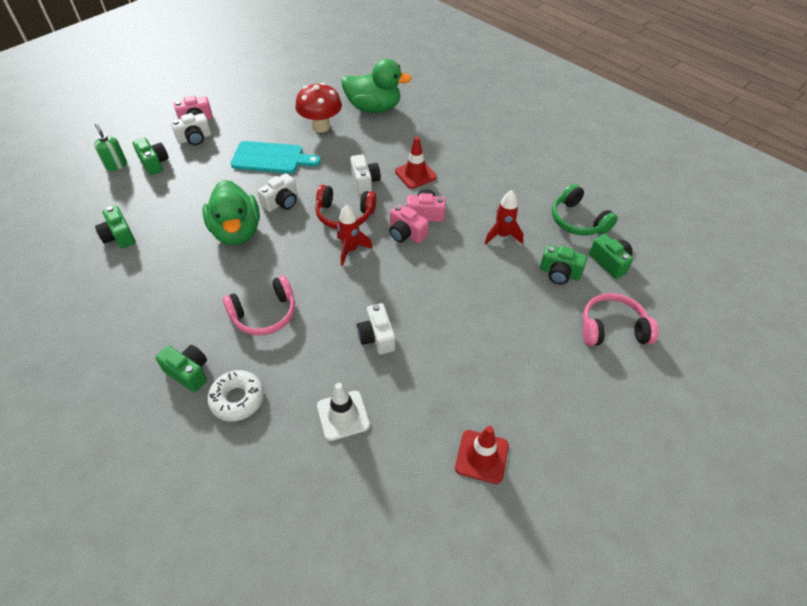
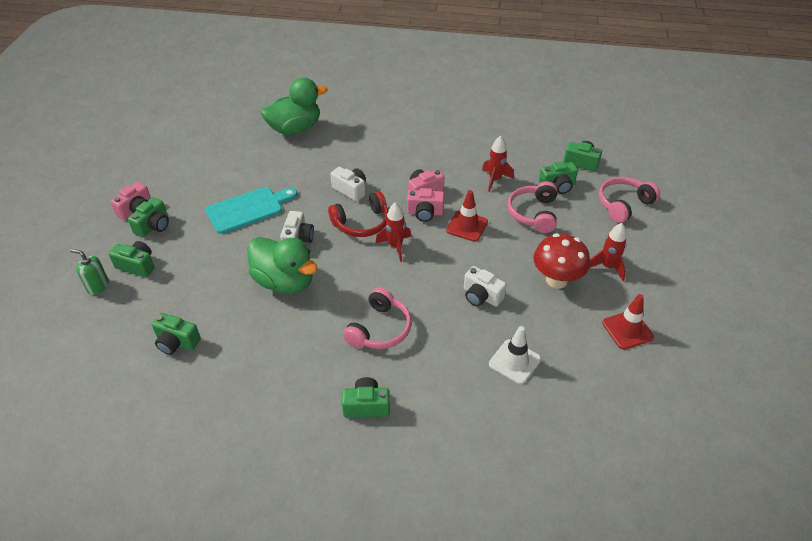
camera: 35 degrees left, 5 degrees down
(194, 138) = (153, 226): white camera -> green camera
(237, 399) = (427, 399): white donut -> none
(321, 127) = (265, 163): red mushroom -> red mushroom (556, 280)
(415, 174) = (385, 165): red traffic cone -> red traffic cone (467, 226)
(506, 287) = (533, 213): none -> pink headphones
(528, 381) = (607, 267): none -> red rocket
(578, 221) = (534, 144): green headphones -> none

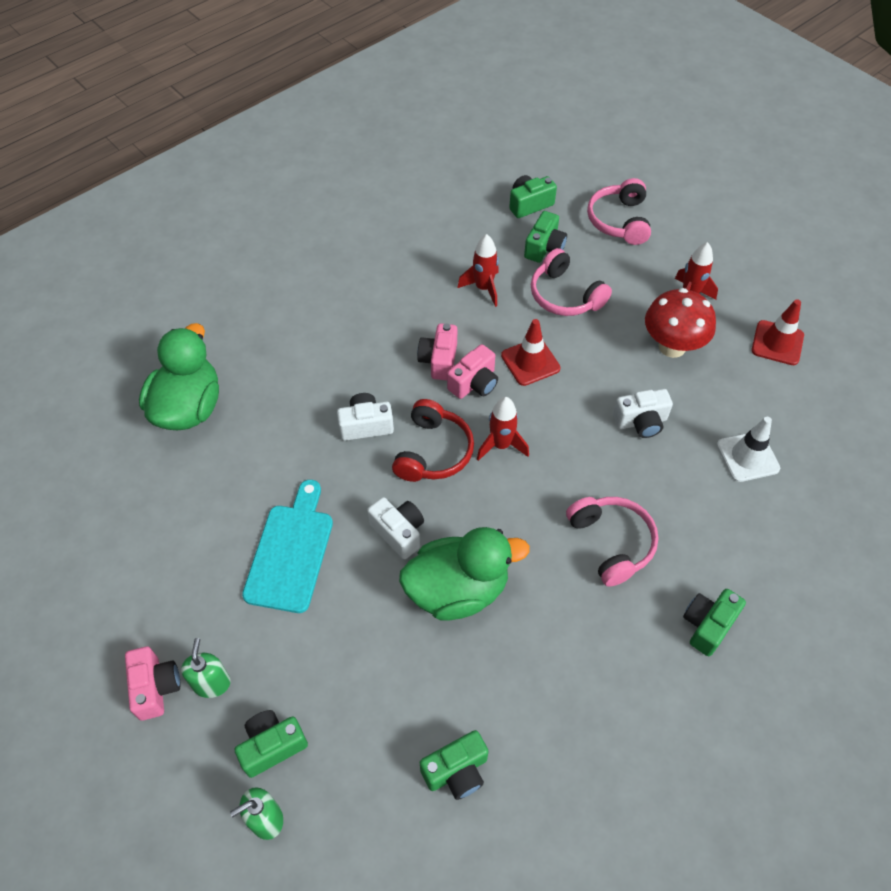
camera: 50 degrees left, 10 degrees up
(153, 226) = (212, 683): green camera -> green soap dispenser

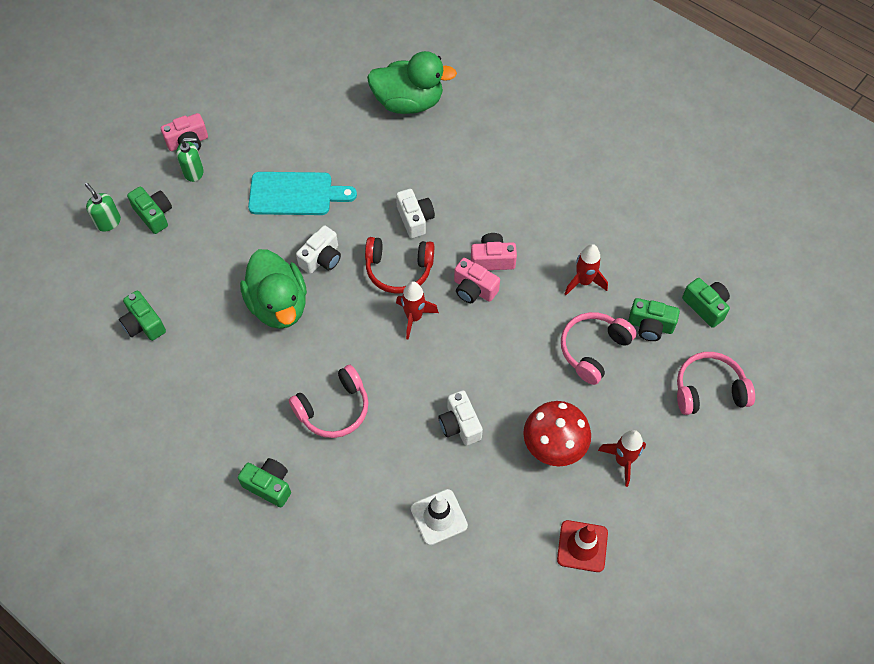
camera: 80 degrees right, 5 degrees up
(530, 362) = (507, 329): red traffic cone -> none

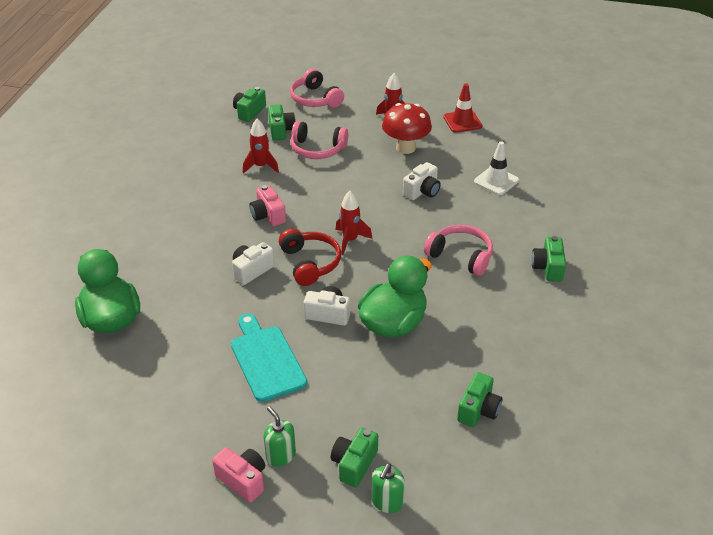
camera: 115 degrees left, 20 degrees down
(474, 289) = (302, 217): pink camera -> none

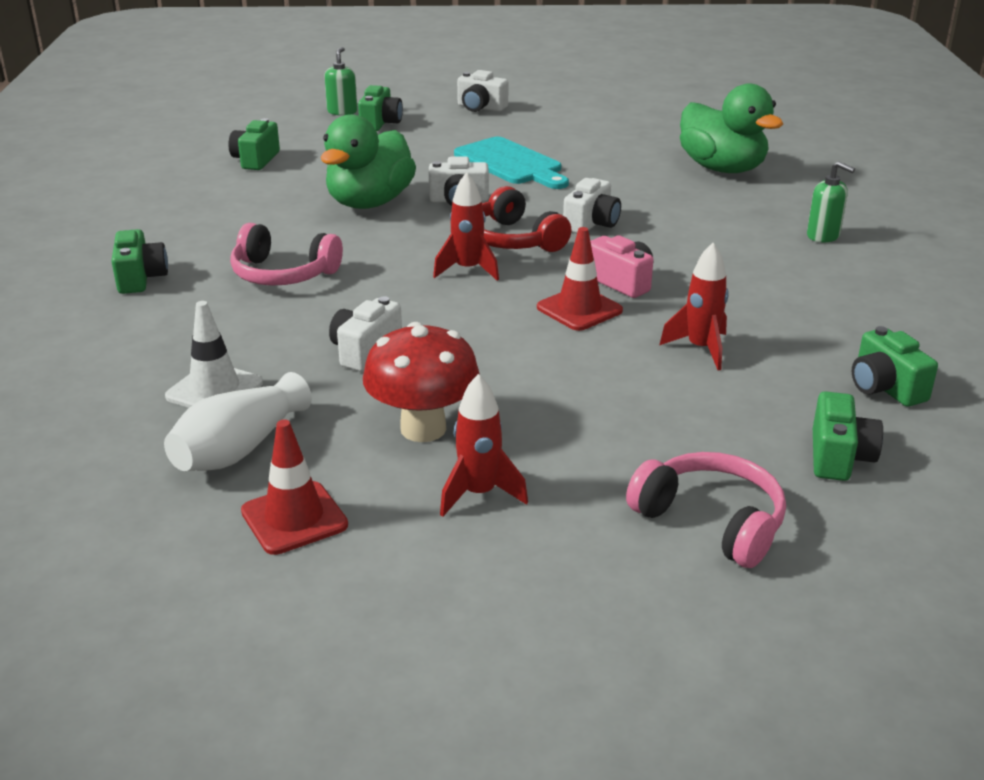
camera: 165 degrees right, 10 degrees down
(243, 480) = (480, 108): pink camera -> white camera
(280, 456) = (454, 120): green soap dispenser -> green soap dispenser (823, 236)
(281, 130) = (725, 425): green camera -> green camera (885, 388)
(303, 200) = (579, 309): none -> red traffic cone
(317, 149) = (615, 397): pink headphones -> none
(483, 151) = (239, 449): none -> white vase

